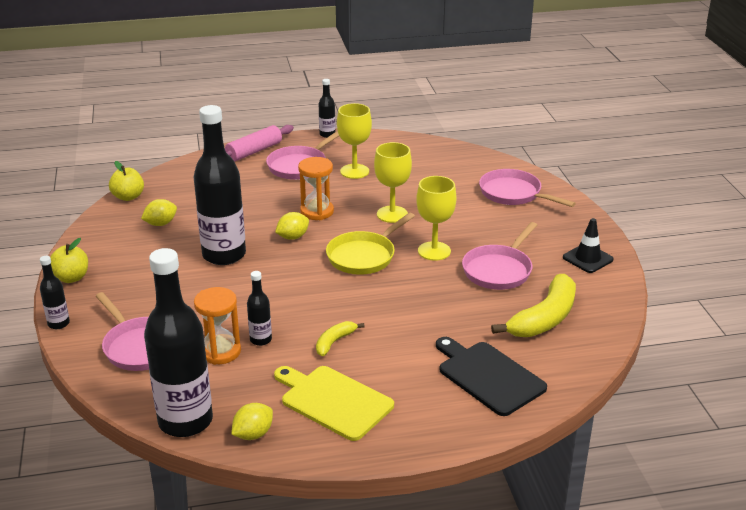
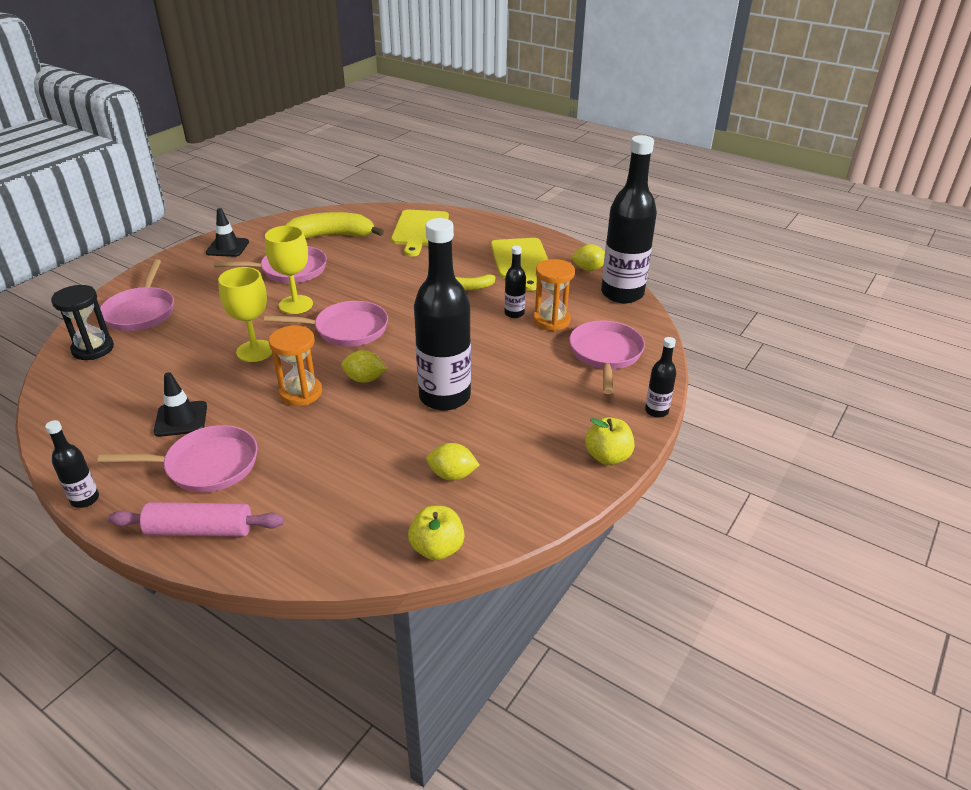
camera: 135 degrees left, 5 degrees up
(354, 171) = (181, 419): yellow goblet -> black traffic cone
(364, 256) = (346, 330): yellow pan -> pink pan
(482, 167) = (93, 349): none -> black hourglass
(488, 376) = (420, 230): black cutting board -> yellow cutting board

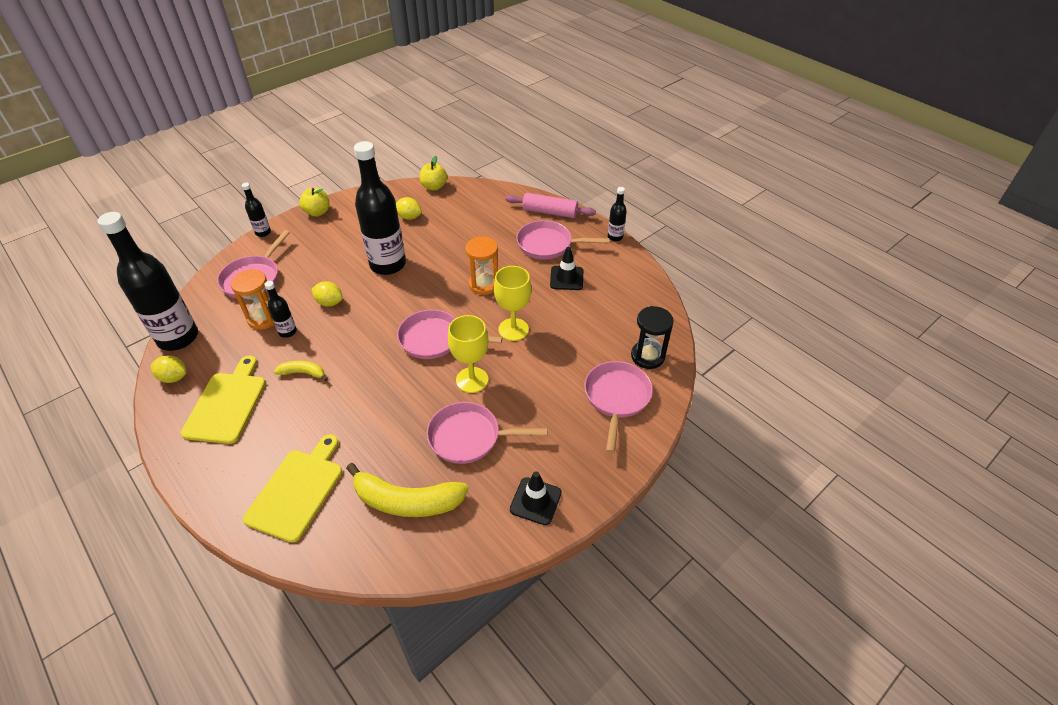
camera: 165 degrees left, 10 degrees up
(364, 379) = (436, 288): yellow lemon -> yellow lemon (329, 302)

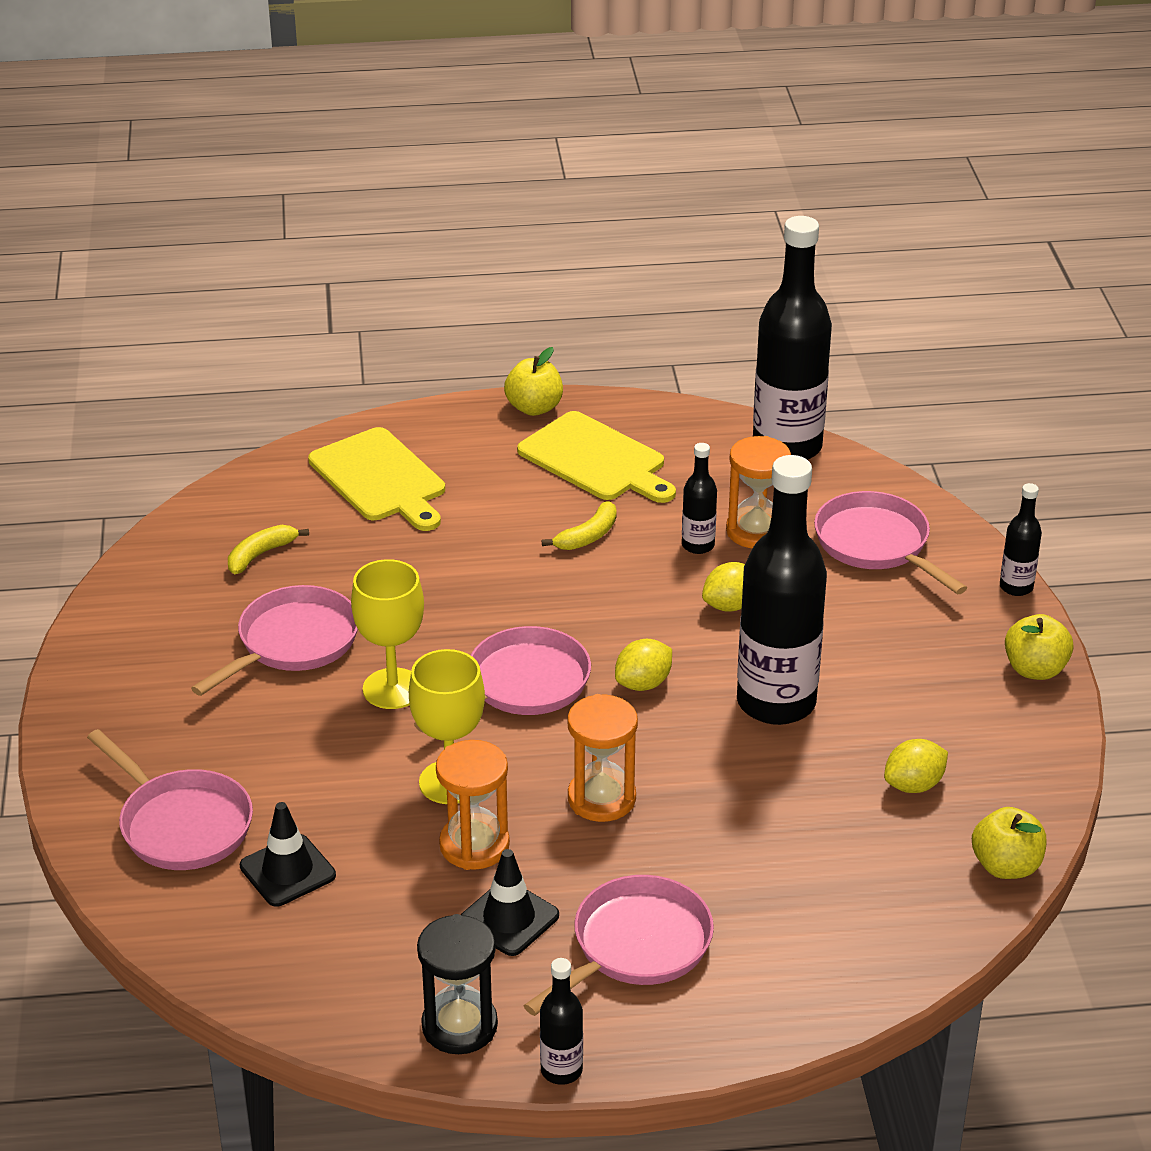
camera: 125 degrees right, 10 degrees down
(173, 377) = (699, 429): yellow lemon -> yellow lemon (643, 683)
(180, 459) = (534, 408): none -> yellow apple
(407, 501) = (261, 554): yellow banana -> yellow banana, size x0.51
(535, 501) = (126, 657): black traffic cone -> black traffic cone (287, 871)
(540, 305) = (474, 845): none -> orange hourglass
(550, 212) = (747, 1010): pink rolling pin -> none
(647, 356) = (213, 913): black hourglass -> black hourglass (459, 1026)

